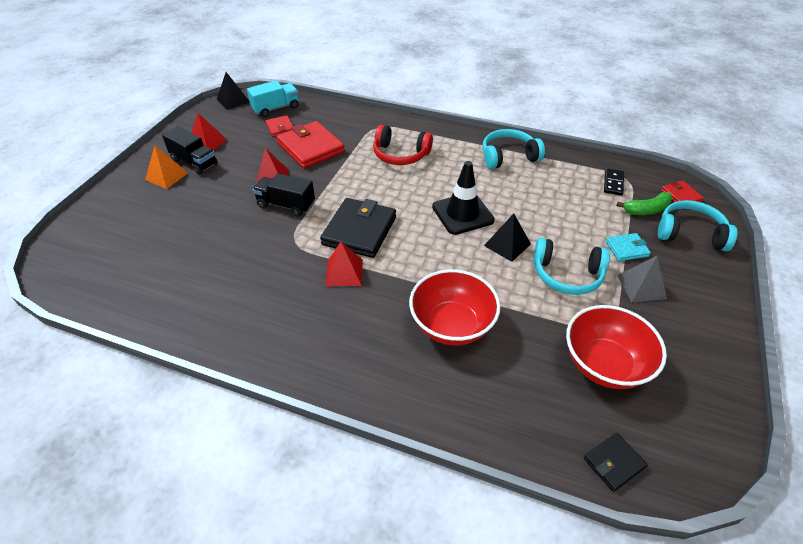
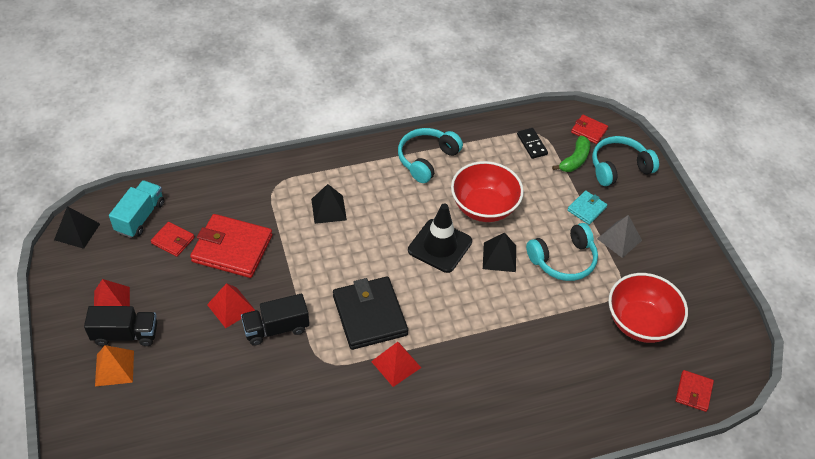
camera: 40 degrees left, 5 degrees up
(400, 155) = (328, 209): red headphones -> black pyramid
(452, 325) = (519, 358): red bowl -> red bowl (484, 207)
(613, 463) = (693, 392): black wallet -> red wallet

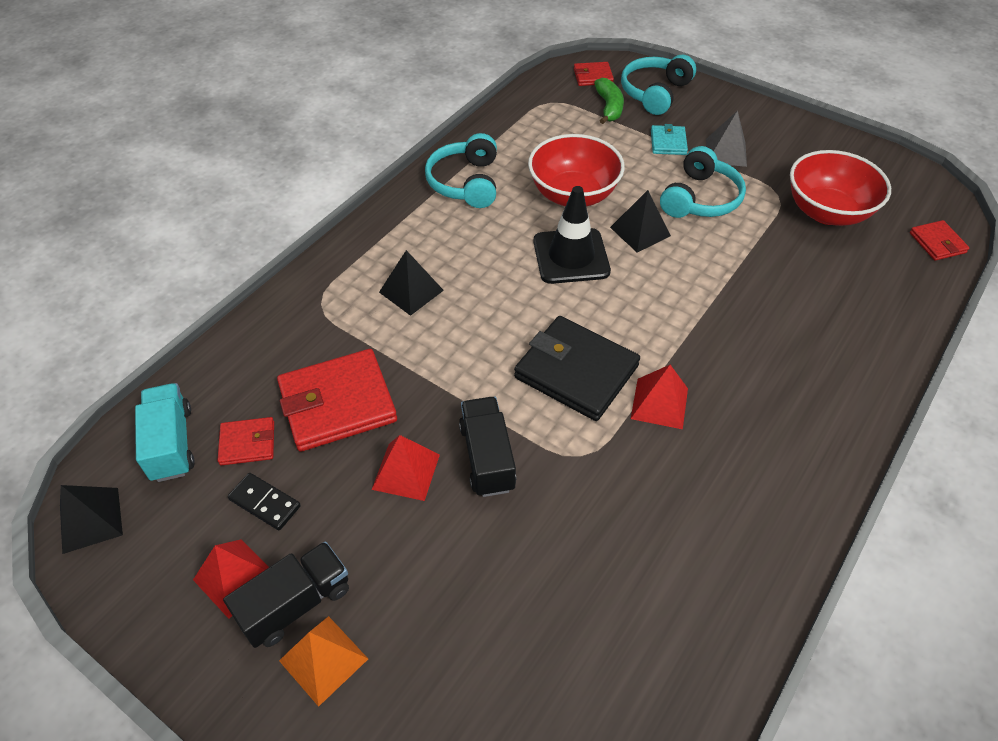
camera: 35 degrees left, 0 degrees up
(276, 328) = (487, 457): black truck -> black truck turned 135 degrees clockwise
(531, 144) = (554, 114): black domino -> black domino (265, 503)

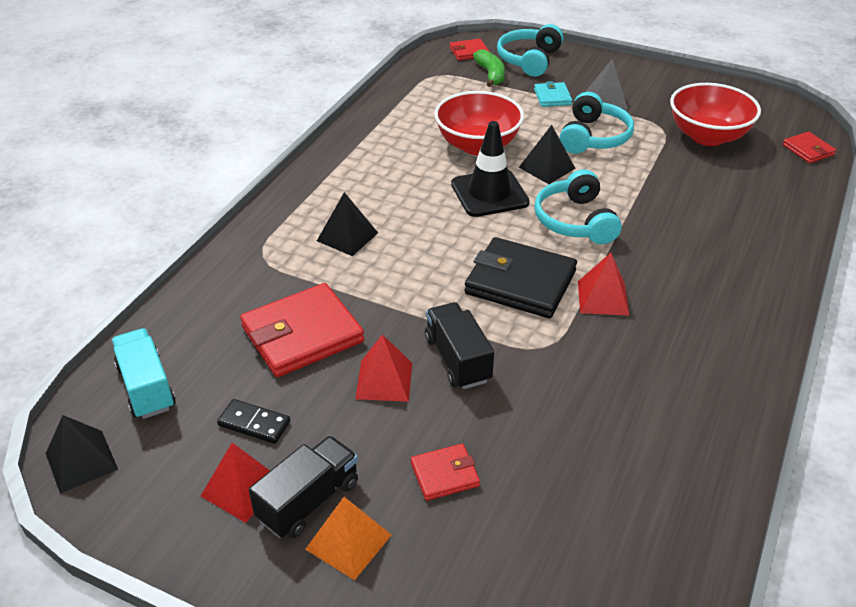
camera: 10 degrees left, 10 degrees down
(247, 443) = (223, 377): red wallet -> red wallet (445, 474)
(465, 182) = (374, 145): turquoise headphones -> turquoise headphones (575, 221)

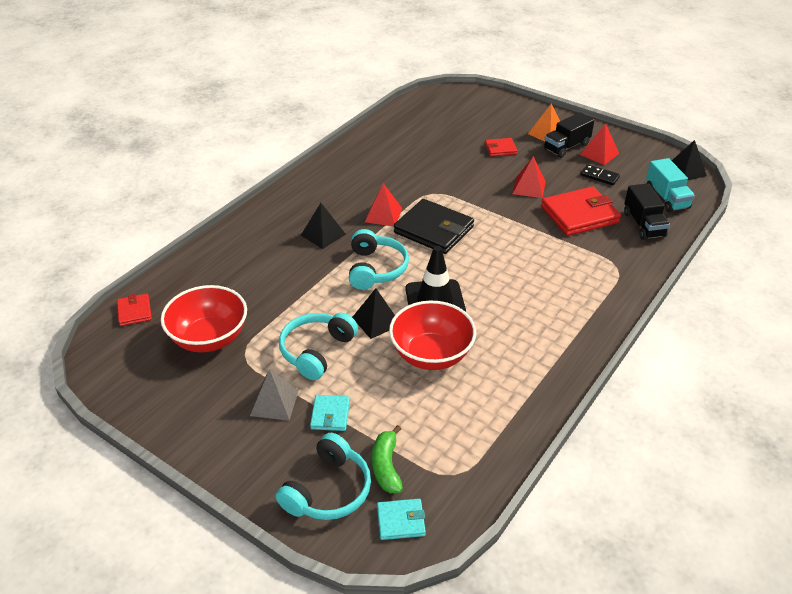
camera: 170 degrees left, 0 degrees up
(347, 236) = (554, 276): black pyramid -> black pyramid (323, 234)
(457, 359) = (485, 192): black truck -> black truck (643, 225)
(469, 52) = (401, 521): red wallet -> turquoise wallet

